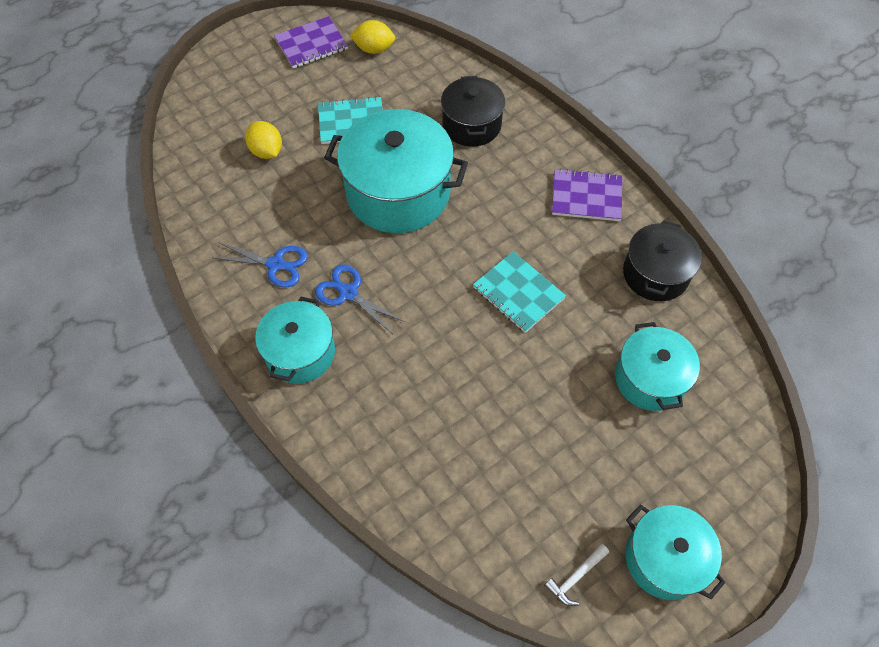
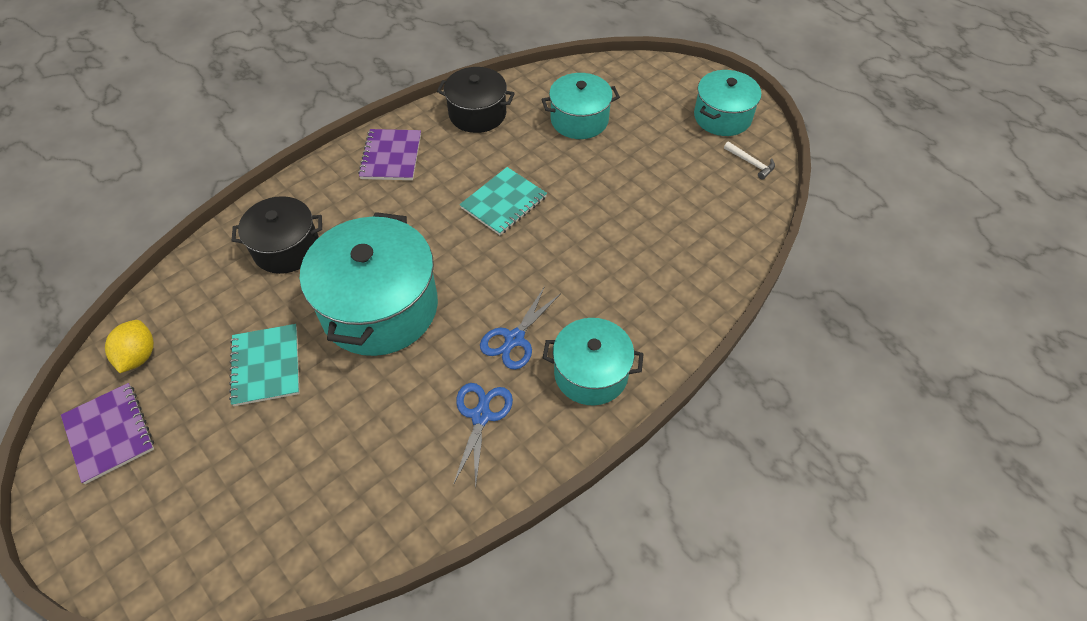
camera: 95 degrees left, 5 degrees down
(267, 151) = (305, 457): yellow lemon -> none

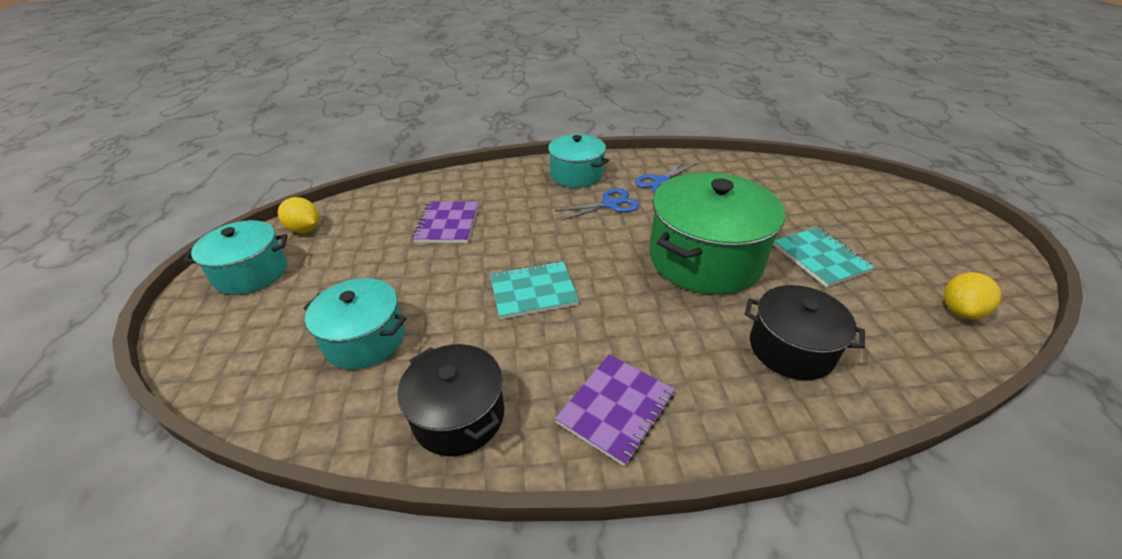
camera: 145 degrees left, 15 degrees down
(109, 433) = (967, 265): purple notebook -> purple notebook (448, 224)
(266, 366) = (820, 258): turquoise notebook -> turquoise notebook turned 45 degrees counterclockwise
(379, 307) = (705, 259): turquoise pot -> green pot
(751, 163) = (305, 229): white hammer -> yellow lemon

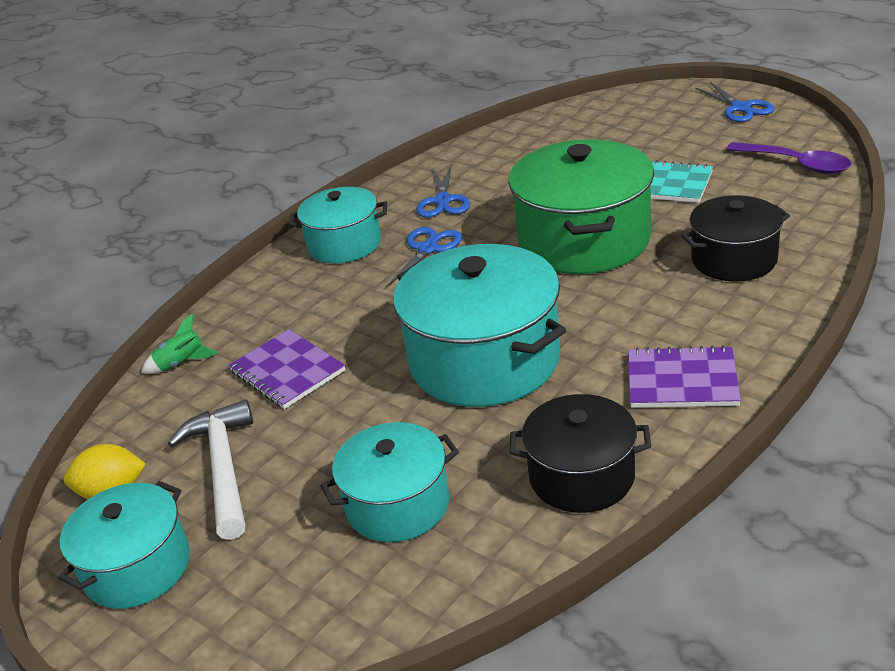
camera: 40 degrees left, 5 degrees down
(349, 252) = (223, 468): none -> white hammer
(421, 188) = (181, 363): none -> green rocket
(533, 291) = (484, 360): turquoise notebook -> turquoise pot
(615, 408) = (682, 380): purple notebook -> purple notebook turned 75 degrees counterclockwise
(960, 311) = (796, 164): yellow lemon -> purple spoon
(968, 239) = (740, 108): none -> blue scissors

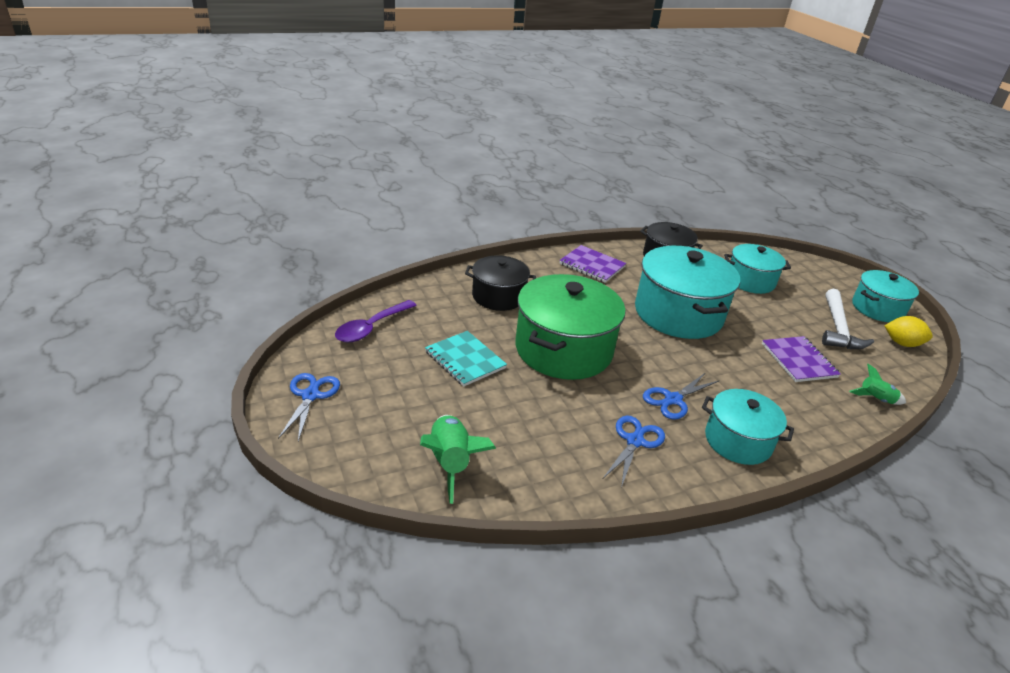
camera: 160 degrees left, 0 degrees up
(575, 127) = (450, 463): none -> green rocket
(796, 164) = (371, 328): purple spoon -> purple spoon turned 120 degrees counterclockwise

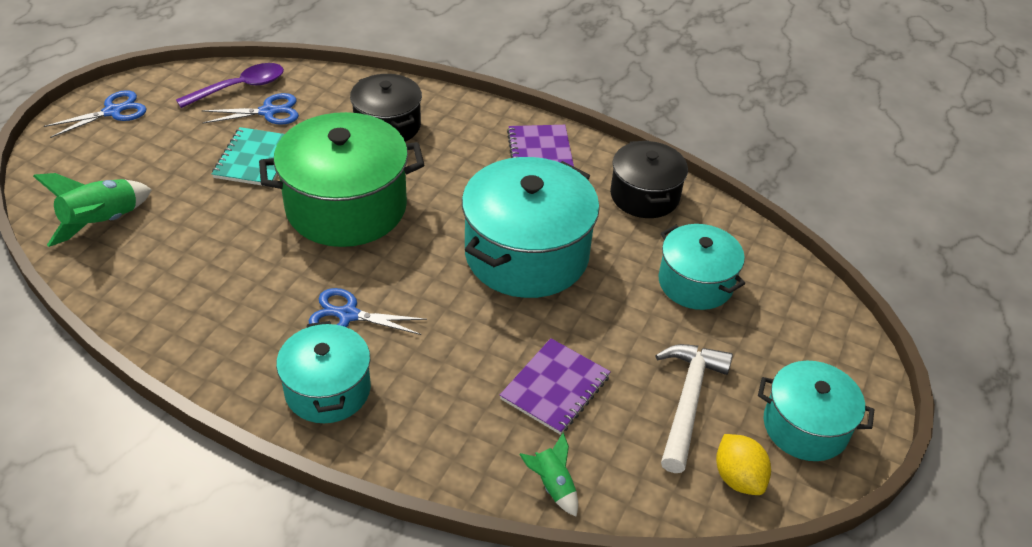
camera: 50 degrees right, 10 degrees up
(371, 328) = (240, 87): purple spoon -> purple spoon turned 150 degrees clockwise
(635, 441) = (247, 316): blue scissors -> blue scissors (268, 112)
(838, 328) = (687, 401): white hammer -> white hammer turned 135 degrees clockwise

